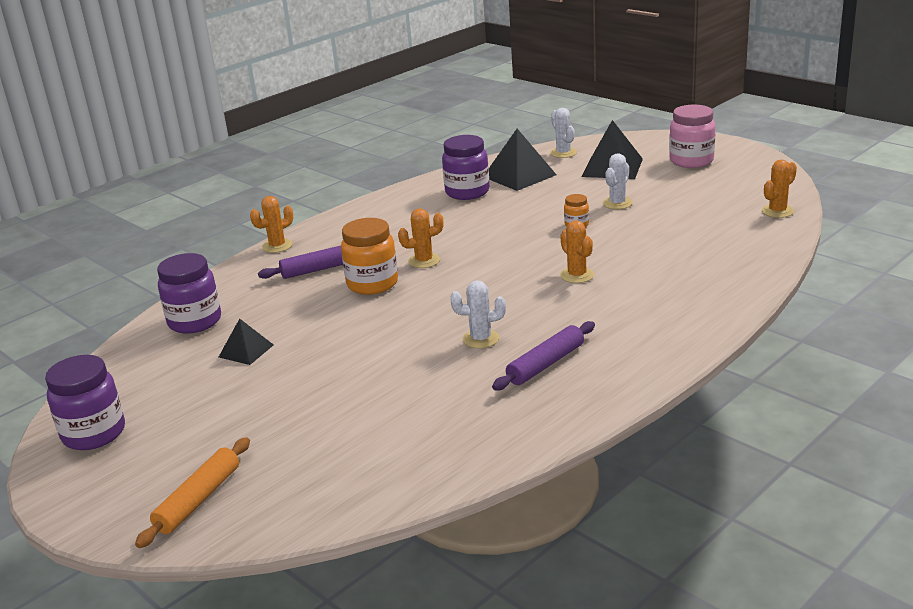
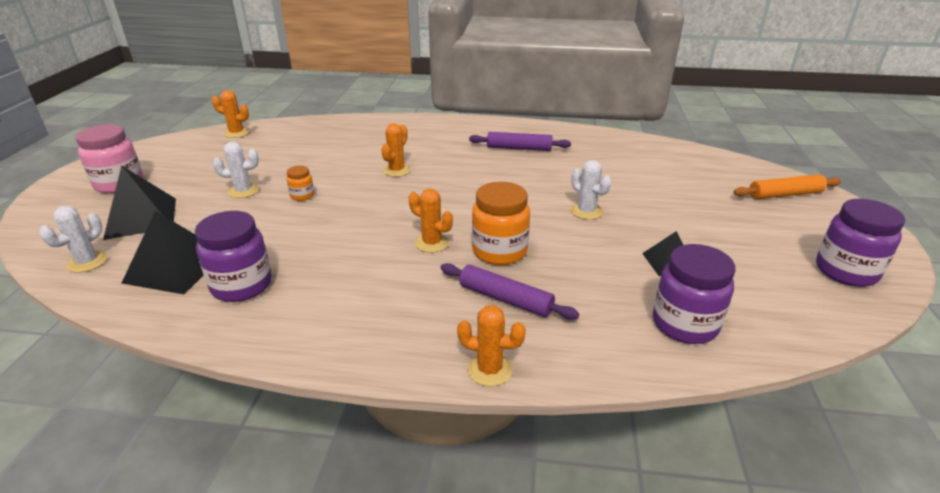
camera: 130 degrees left, 5 degrees up
(481, 339) = (519, 175): white cactus -> white cactus (586, 211)

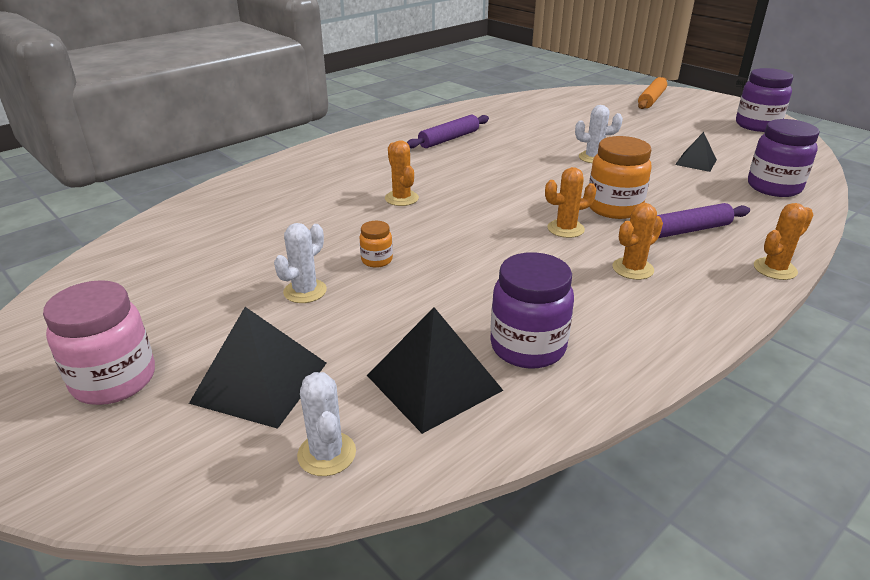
camera: 50 degrees left, 0 degrees up
(236, 133) = (124, 253): orange cactus -> orange cactus (633, 269)

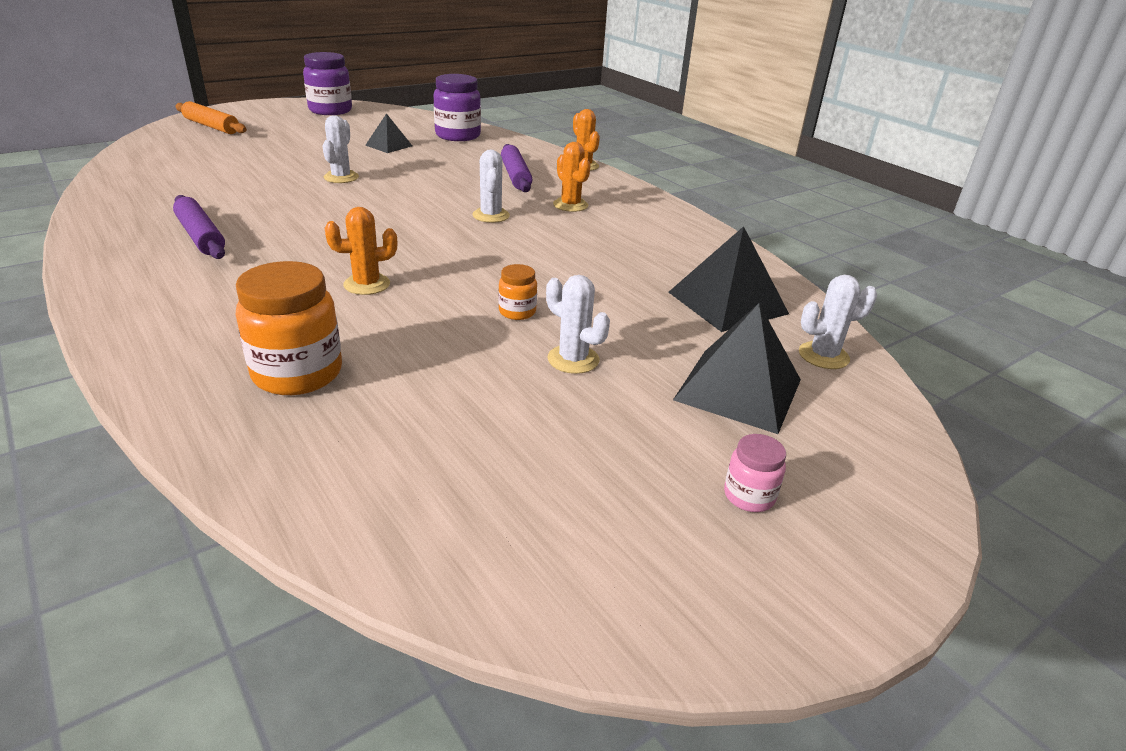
camera: 85 degrees left, 0 degrees up
(114, 380) = (749, 496): pink jar -> pink jar, size x0.50
(527, 347) = (678, 260): purple jar -> none
(565, 229) = (491, 215): orange cactus -> white cactus
(614, 208) = (460, 191): orange jar -> orange jar (297, 373)

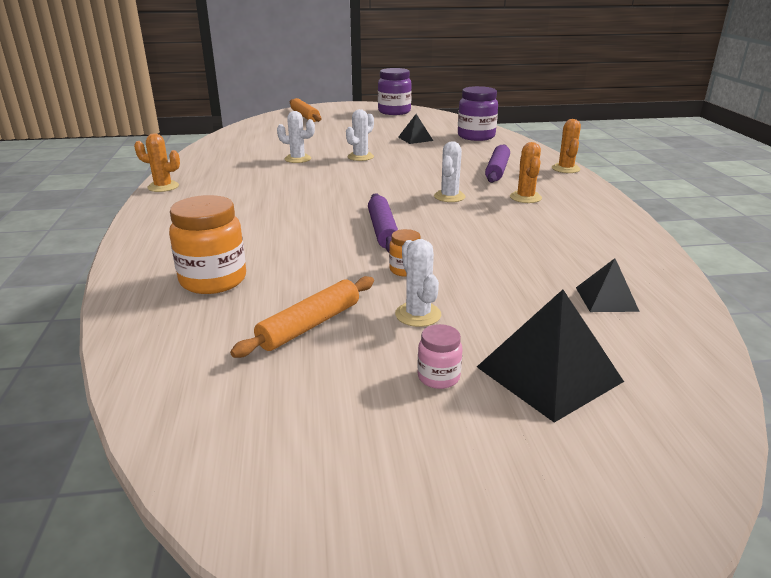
camera: 30 degrees right, 5 degrees down
(201, 236) = (235, 183): purple rolling pin -> purple rolling pin (383, 230)
(367, 284) = (312, 231): orange cactus -> orange cactus (163, 187)
(469, 400) = (310, 325): none -> orange rolling pin
(727, 303) = (606, 299): black pyramid -> black pyramid, size x0.57
(749, 496) = (474, 466): pink jar -> pink jar (438, 377)
(823, 356) = (670, 366): white cactus -> white cactus (297, 159)

